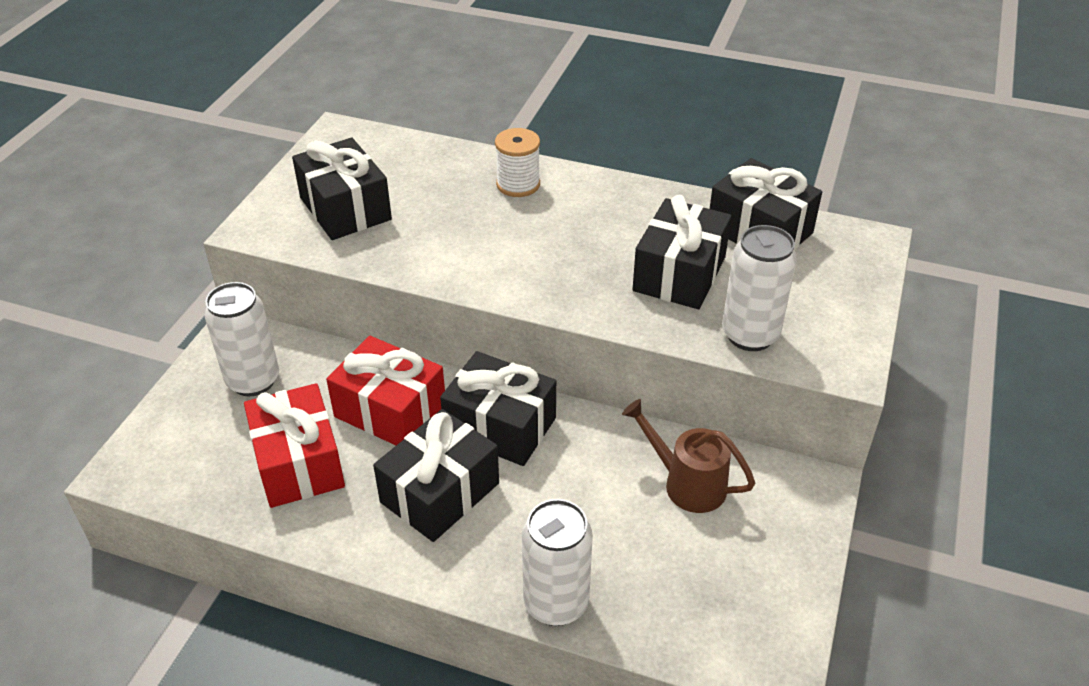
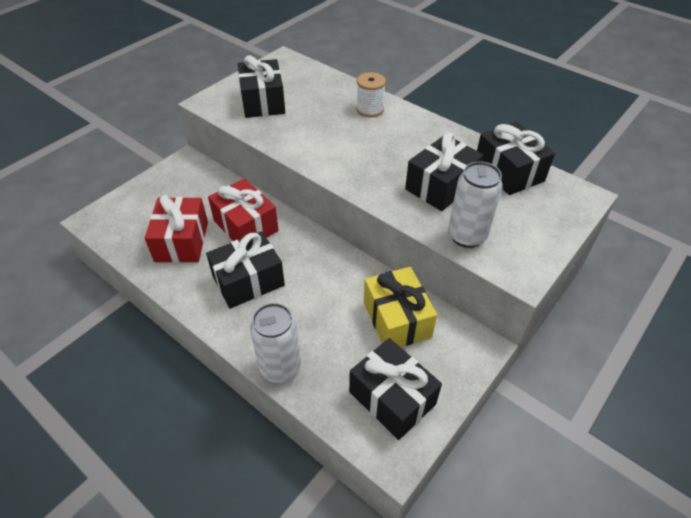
camera: 20 degrees right, 5 degrees up
(253, 381) = (182, 189): white can -> none
(500, 426) = (302, 252): black gift -> black gift (392, 398)
(686, 483) = (396, 319): brown watering can -> yellow gift

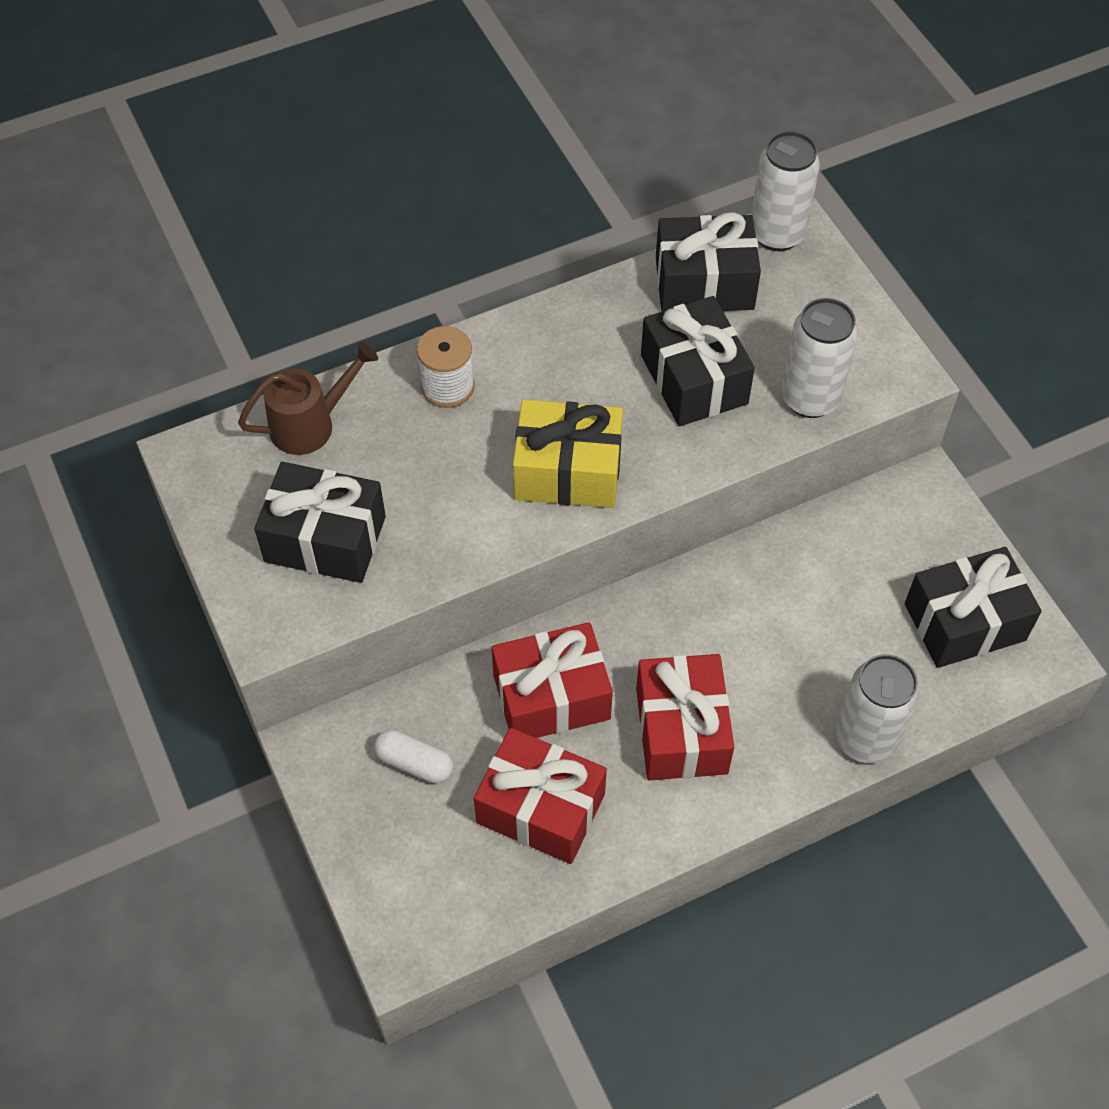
camera: 65 degrees left, 10 degrees up
(190, 192) = (414, 763): none -> white capsule
(248, 281) = (681, 730): black gift -> red gift
(321, 80) = (311, 424): none -> brown watering can
(396, 319) = (842, 562): yellow gift -> yellow gift (568, 471)
(571, 189) = (777, 234): none -> white can

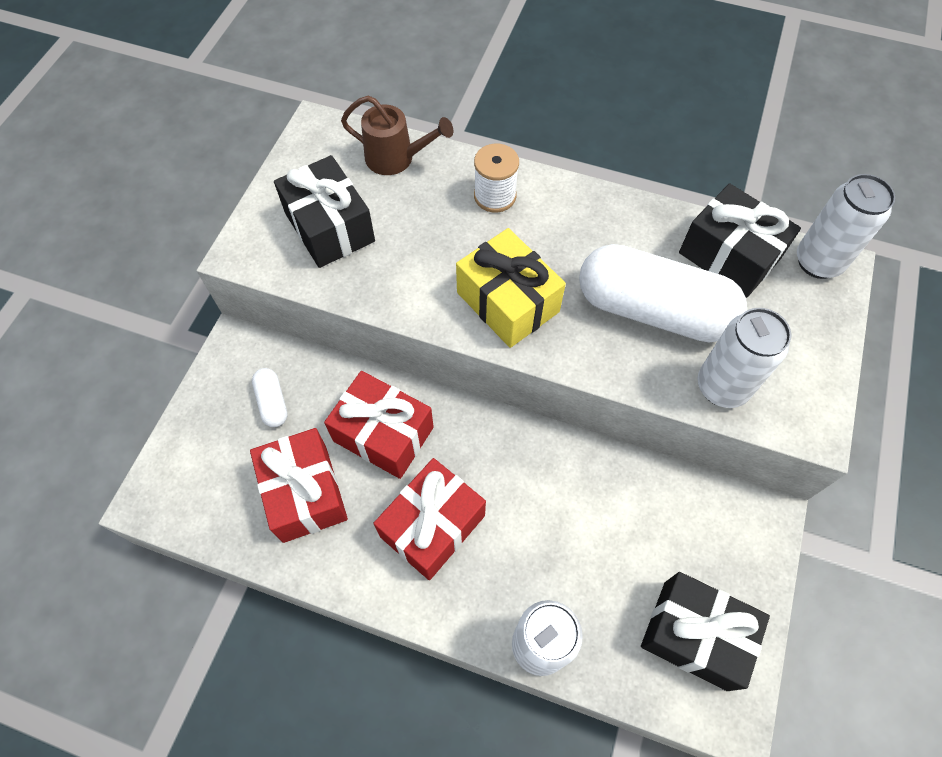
camera: 45 degrees right, 5 degrees up
(693, 379) = (653, 310): black gift -> white capsule

